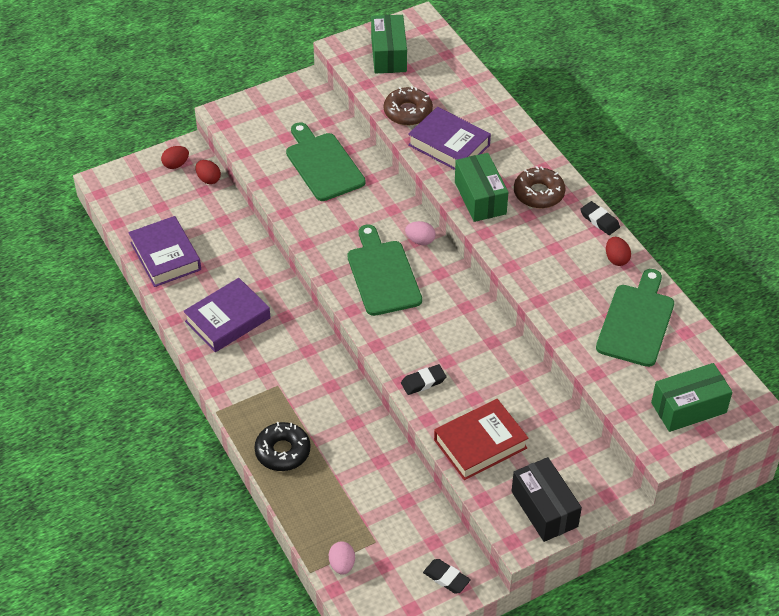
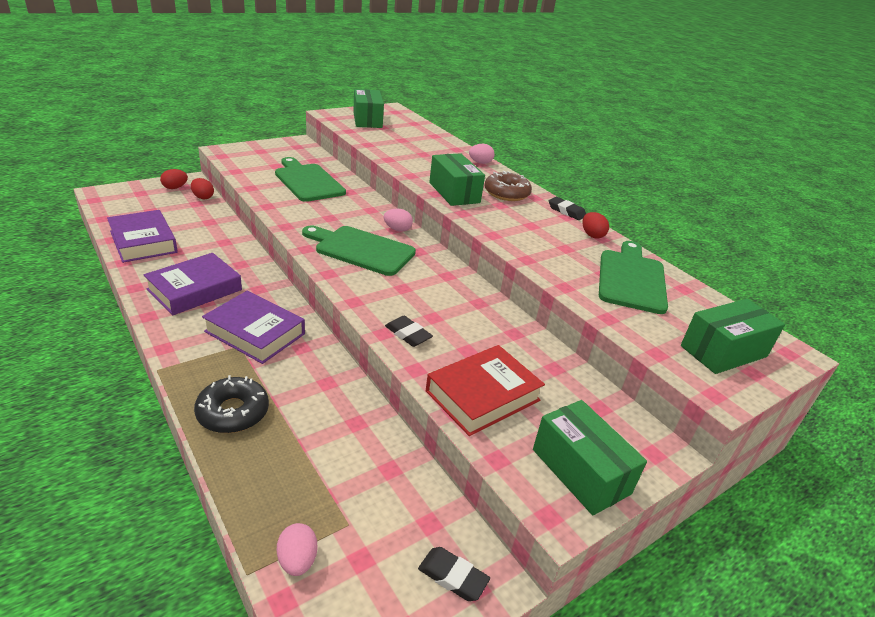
camera: 10 degrees left, 15 degrees down
(382, 275) = (361, 250): green cutting board -> green cutting board turned 45 degrees counterclockwise
(408, 112) = (384, 145): brown donut -> none
(423, 382) = (408, 334): black eraser -> black eraser turned 75 degrees clockwise
(449, 145) = (421, 163): purple book -> purple book (255, 333)
(518, 135) = (480, 163): none -> pink egg
(544, 509) = (580, 471): black box -> green box

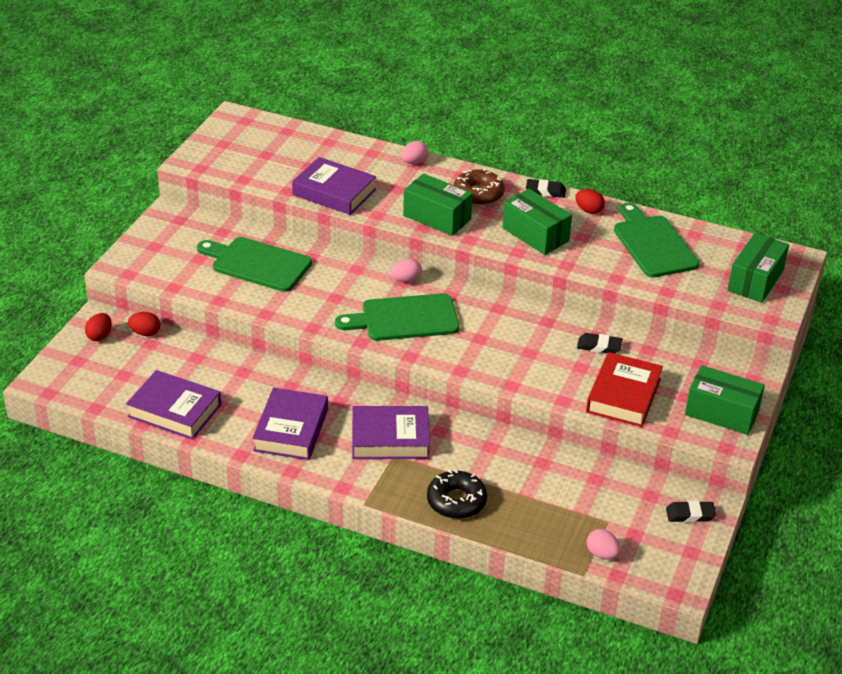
camera: 30 degrees left, 5 degrees up
(367, 120) = (237, 151): green box -> green box (535, 234)
(398, 155) = (334, 192): none -> purple book
(408, 334) = (529, 377): black eraser -> black eraser (599, 346)

